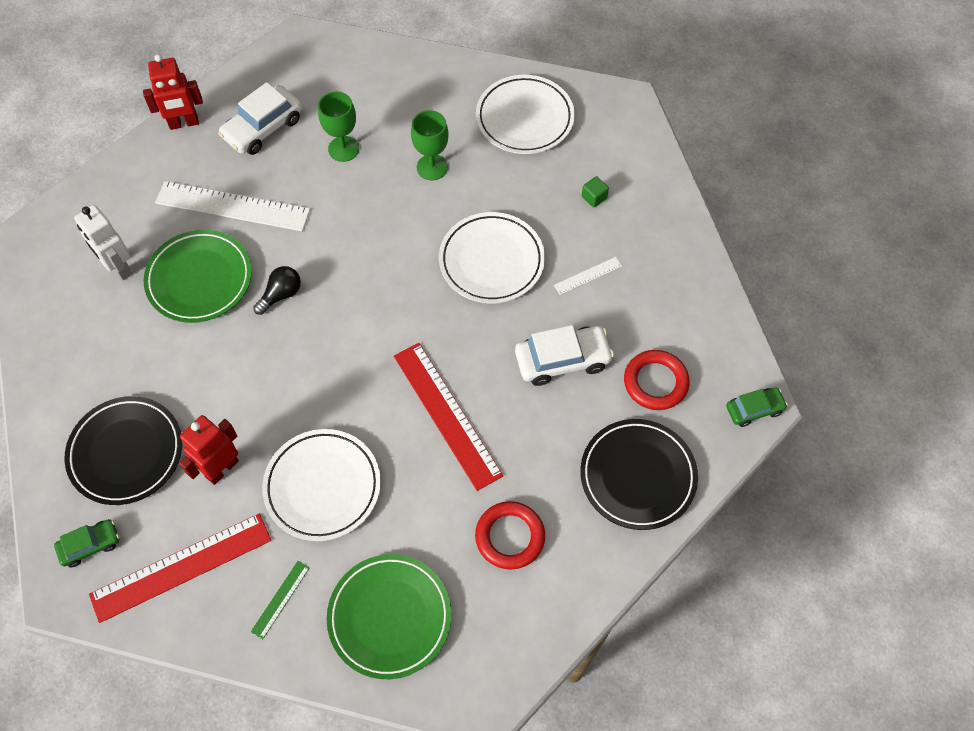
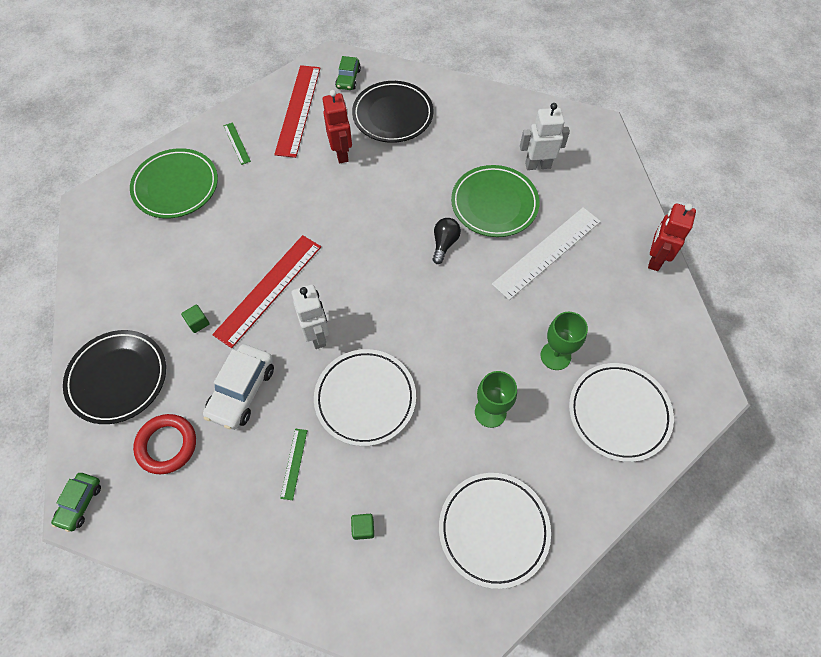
camera: 125 degrees right, 0 degrees up
(263, 128) = (616, 310): white car -> none
(281, 295) = (444, 243): black light bulb -> black light bulb turned 150 degrees counterclockwise
(322, 486) = (283, 195): white plate -> white plate (618, 413)
(447, 414) = (268, 289): red ruler -> red ruler turned 60 degrees counterclockwise
(462, 337) = (317, 335): none -> white robot
(510, 537) = (157, 274): red ring -> none
(530, 451) = (198, 323): none -> green cube
(588, 276) = (294, 463): white ruler -> green ruler

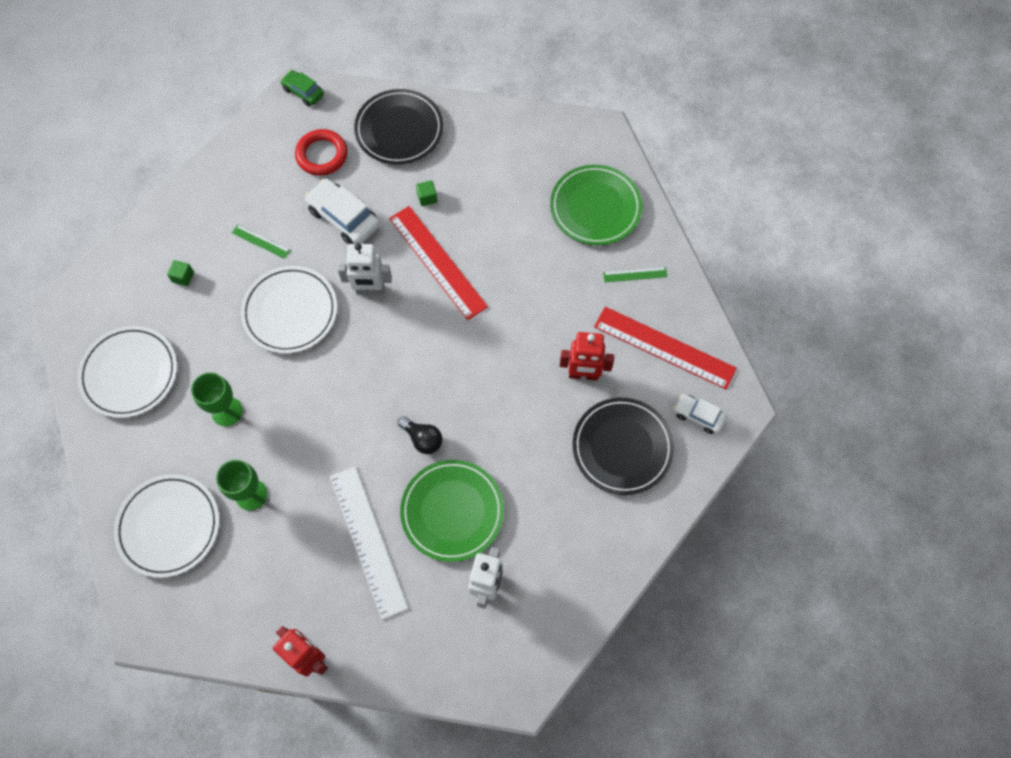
camera: 110 degrees right, 5 degrees up
(348, 79) = (698, 416): green car -> white car

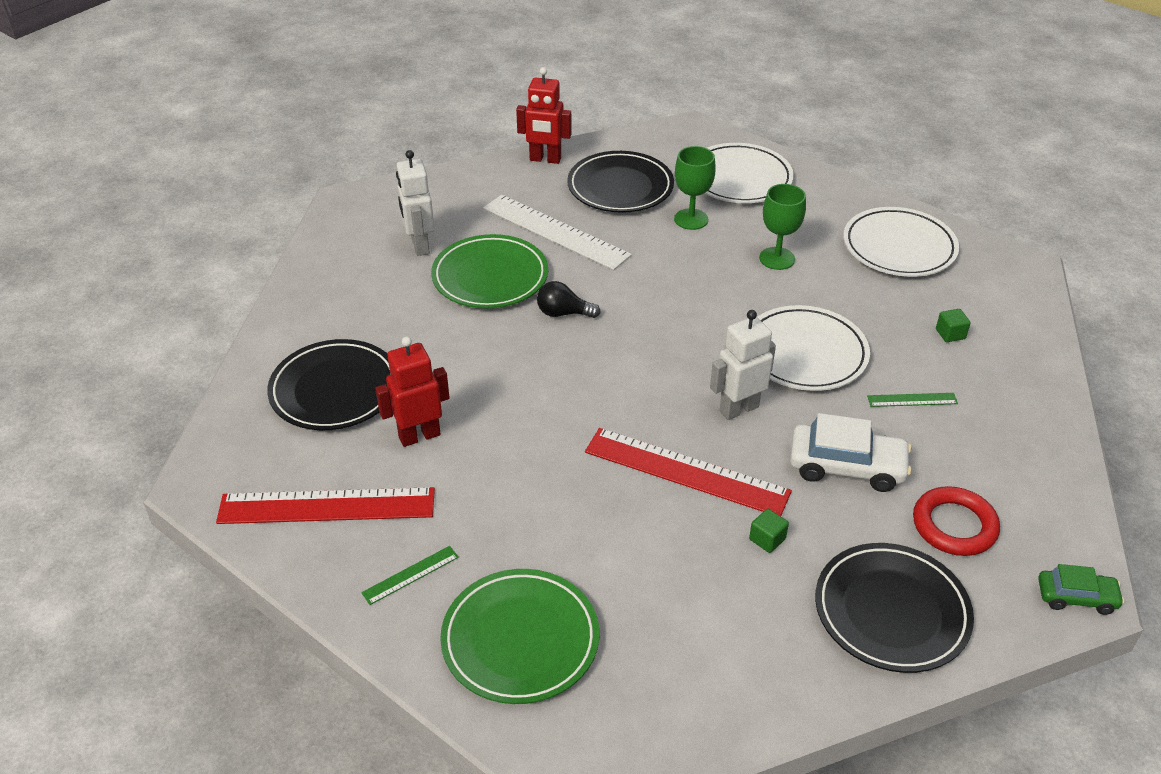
camera: 150 degrees right, 25 degrees down
(274, 573) = (620, 187): none -> black plate
(698, 416) = (251, 454): white car -> none

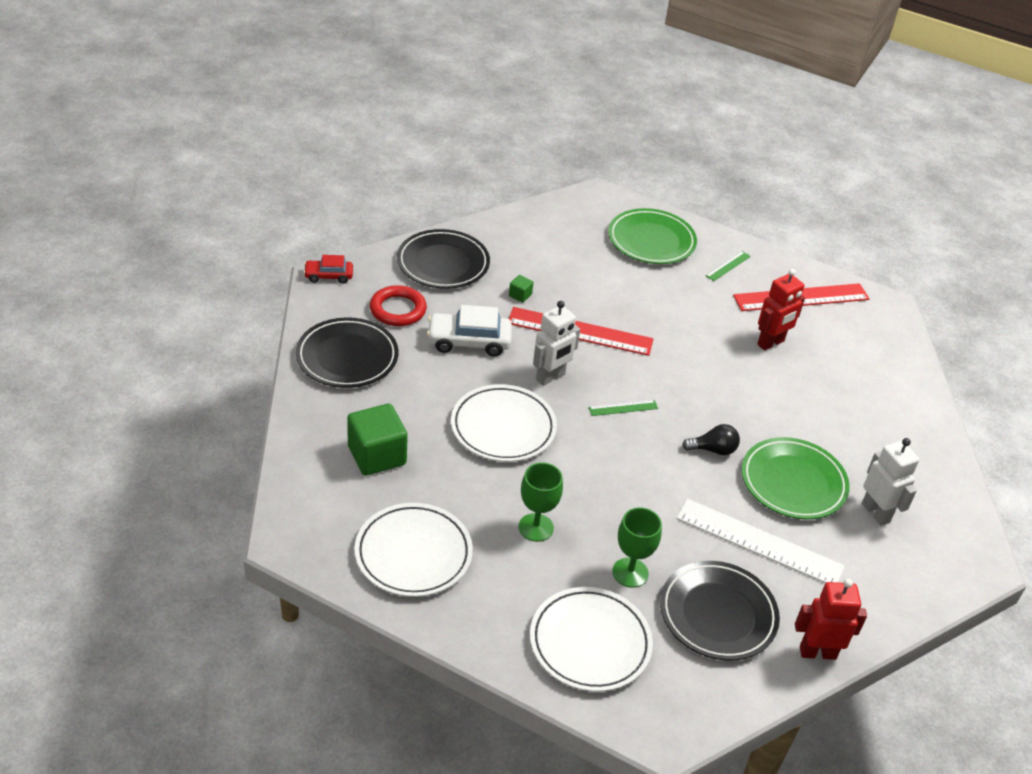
camera: 165 degrees right, 0 degrees up
(334, 390) = (851, 371): black plate -> black plate (347, 357)
(912, 400) = (417, 393): green ruler -> green ruler (623, 408)
(950, 334) = (377, 455): green cube -> green cube, size x2.30
(1076, 597) = (328, 276): green car -> red car

